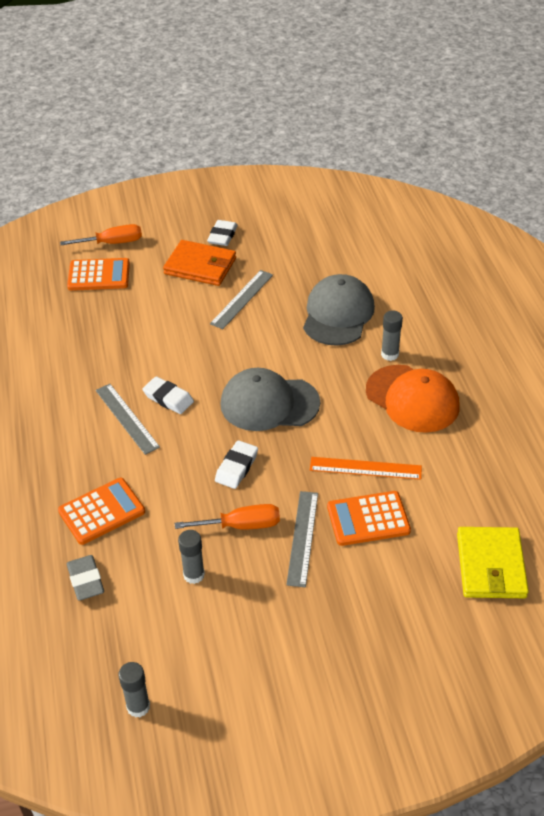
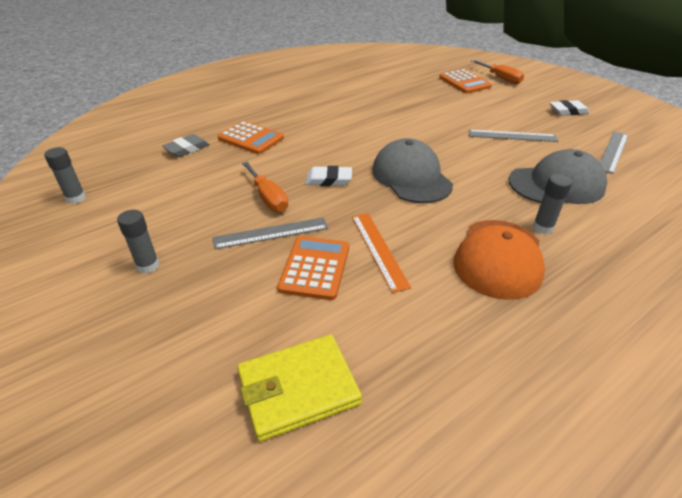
camera: 65 degrees right, 5 degrees down
(126, 418) = (343, 125): grey ruler -> grey ruler (613, 151)
(168, 398) = (376, 134): white eraser -> none
(194, 575) = (207, 189): grey glue stick -> grey glue stick (148, 266)
(200, 266) = (523, 111): orange wallet -> none
(368, 519) = (315, 268): orange calculator -> orange calculator turned 45 degrees clockwise

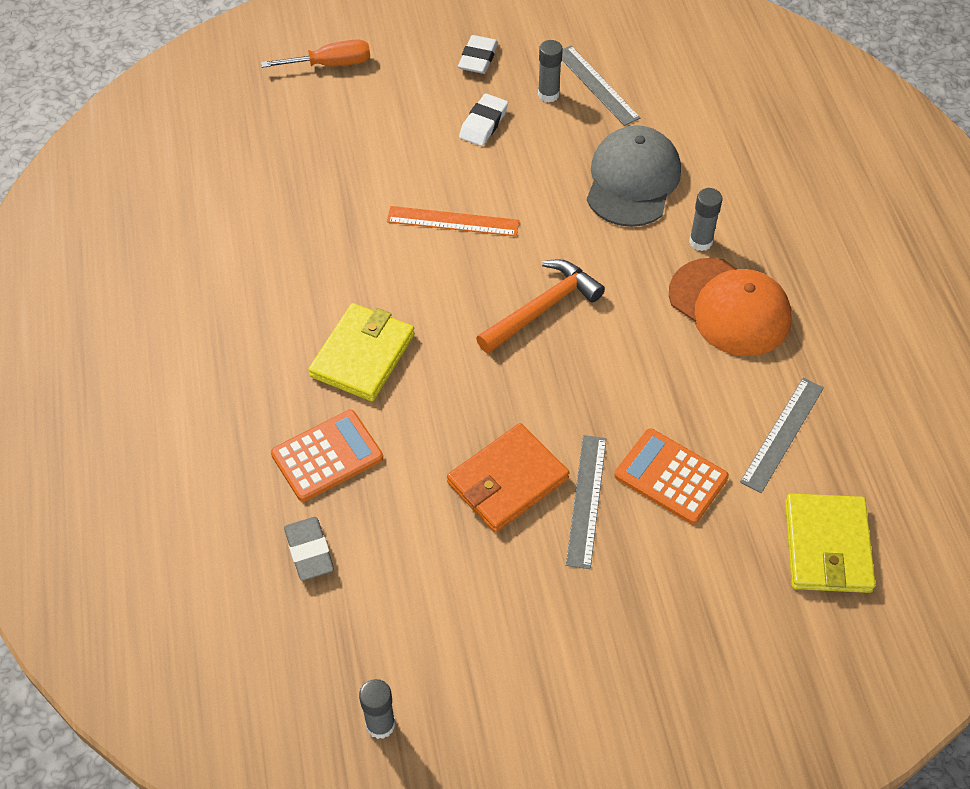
camera: 65 degrees left, 15 degrees up
(148, 266) = (589, 647): grey glue stick -> grey glue stick (548, 94)
(268, 198) = (507, 481): orange screwdriver -> orange wallet
(324, 131) = (362, 355): none -> yellow wallet
(328, 180) = (500, 399): white eraser -> white eraser (483, 124)
(379, 249) = (667, 405): orange ruler -> orange ruler (453, 221)
(411, 177) = (542, 308): grey cap -> orange hammer
(464, 82) = (314, 113): orange calculator -> none
(512, 136) = (505, 154): grey ruler -> grey ruler (782, 434)

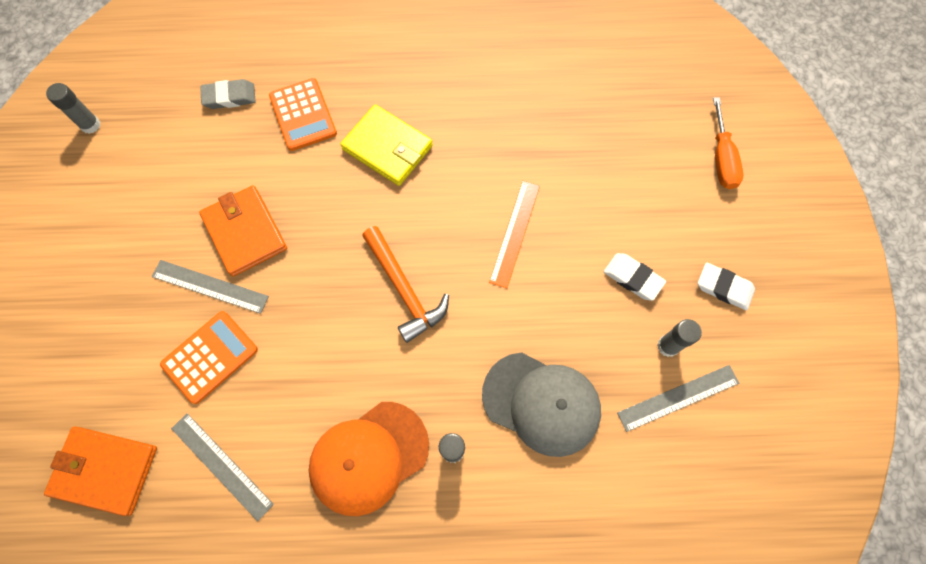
camera: 100 degrees right, 15 degrees up
(827, 546) = (105, 470): yellow wallet -> orange wallet

